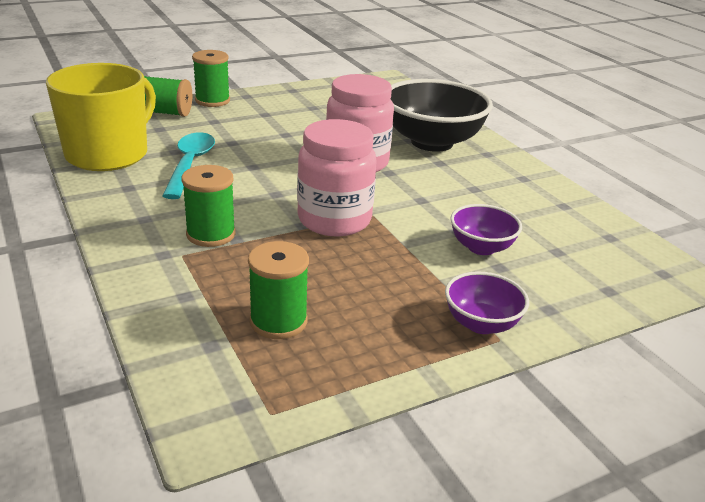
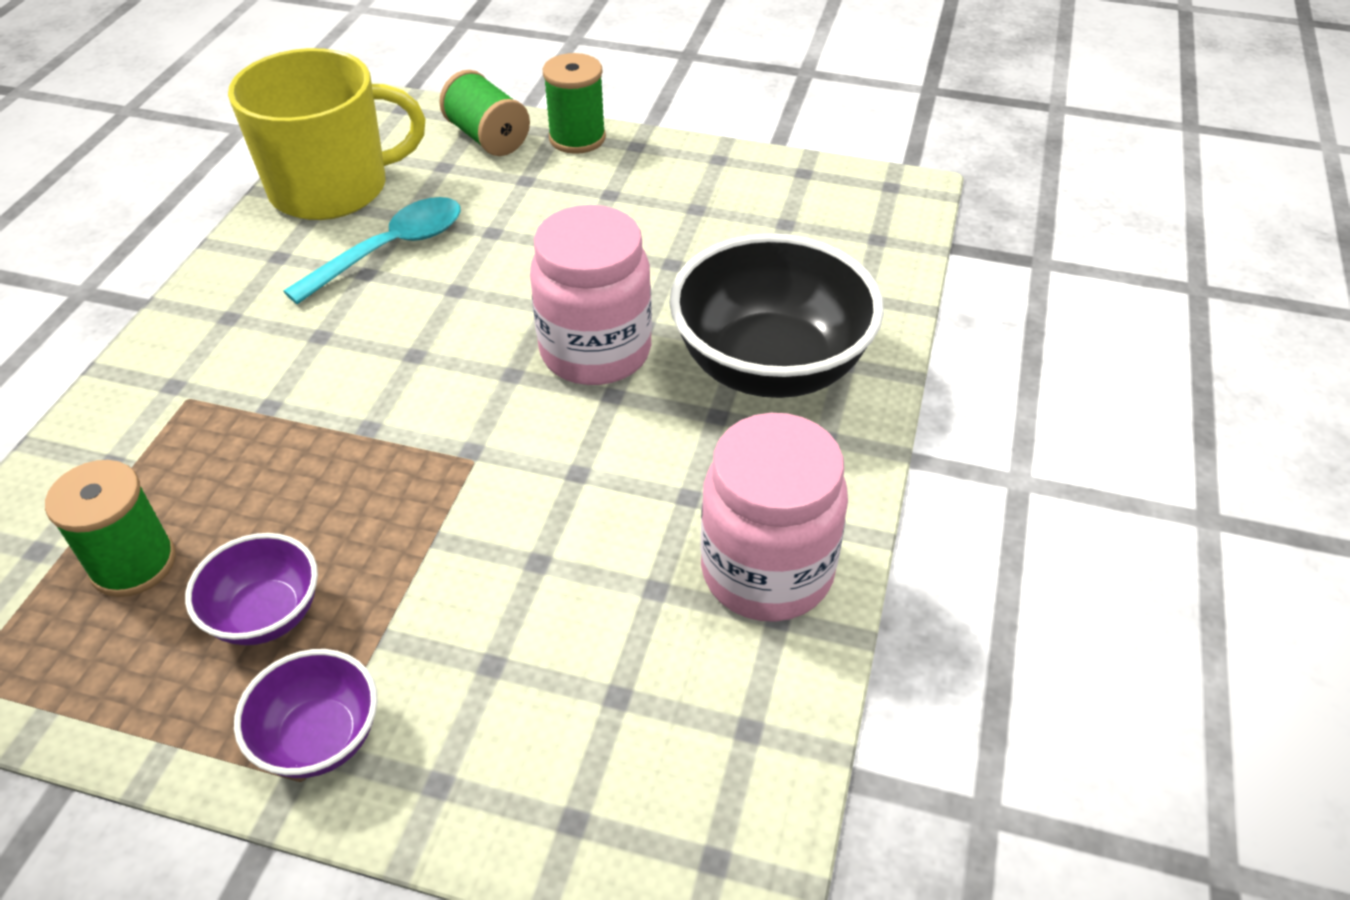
camera: 45 degrees right, 15 degrees up
(211, 234) = (255, 383): green spool -> none
(334, 220) = (414, 442): pink jar -> pink jar (767, 571)
(481, 247) = (522, 613): purple bowl -> purple bowl (266, 614)

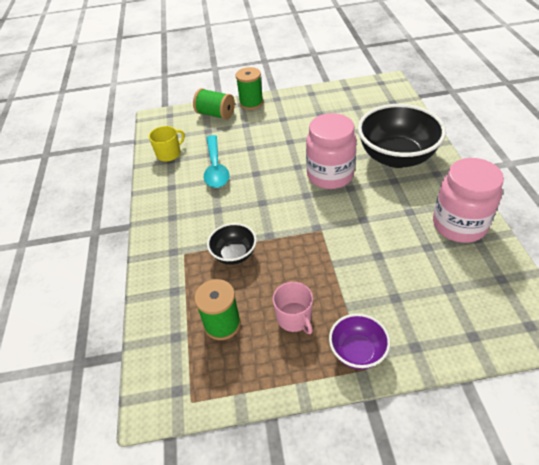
camera: 20 degrees left, 0 degrees up
(266, 614) = (294, 318): purple bowl -> pink mug
(271, 438) = (234, 254): none -> black bowl
(332, 188) = (169, 154): yellow mug -> yellow mug, size x0.47
(390, 250) = (216, 168): turquoise spoon -> turquoise spoon turned 150 degrees clockwise

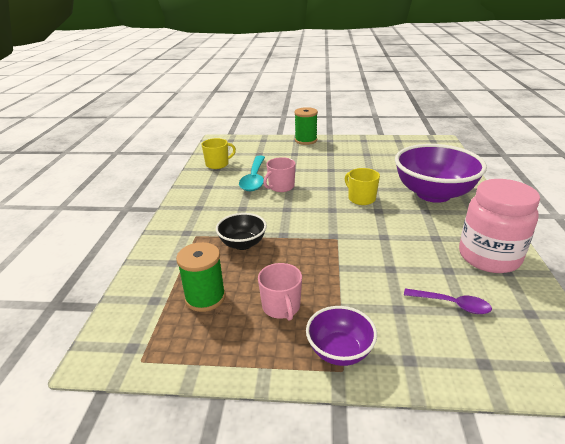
camera: 10 degrees right, 15 degrees down
(215, 114) = (271, 144): green spool -> none
(247, 174) = (281, 187): none -> pink mug
(330, 175) = (361, 198): pink jar -> yellow mug
(396, 157) = (433, 194): black bowl -> purple bowl
(438, 283) = (452, 304): none -> purple spoon

